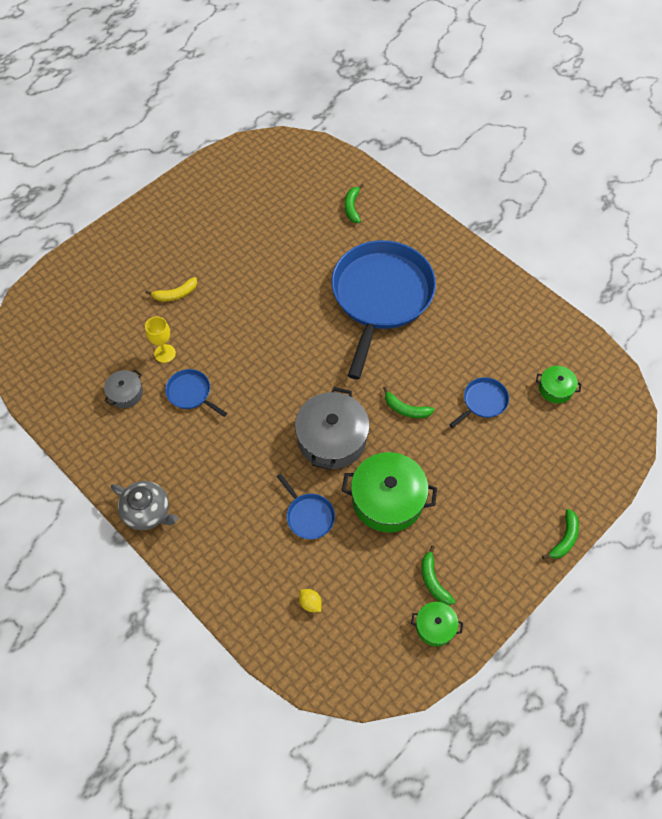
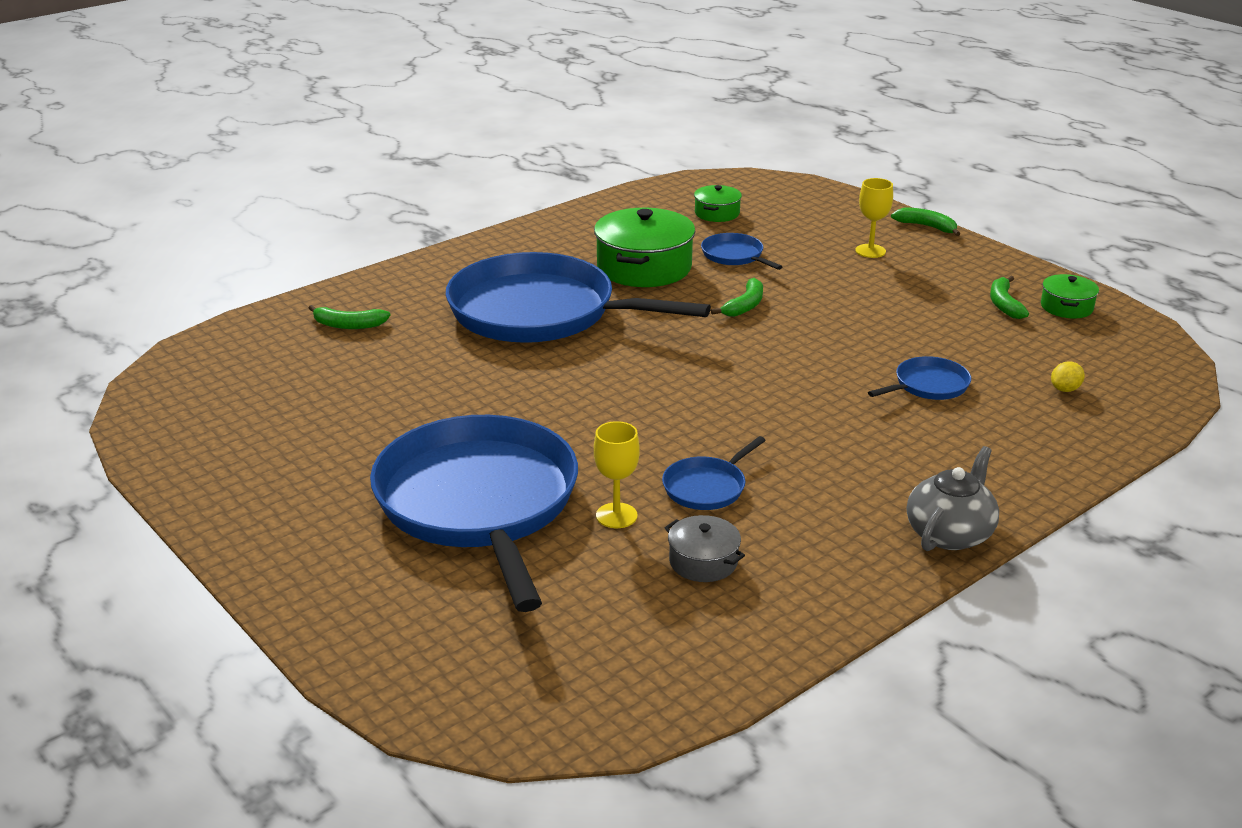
camera: 85 degrees left, 30 degrees down
(175, 294) = (479, 503): yellow banana -> blue pan
(332, 438) = (795, 362): grey pot -> none
(387, 499) = (891, 326): green pot -> green pot (644, 267)
(433, 580) = (1004, 304): green banana -> green banana turned 105 degrees clockwise
(509, 493) = (870, 251): none -> yellow goblet

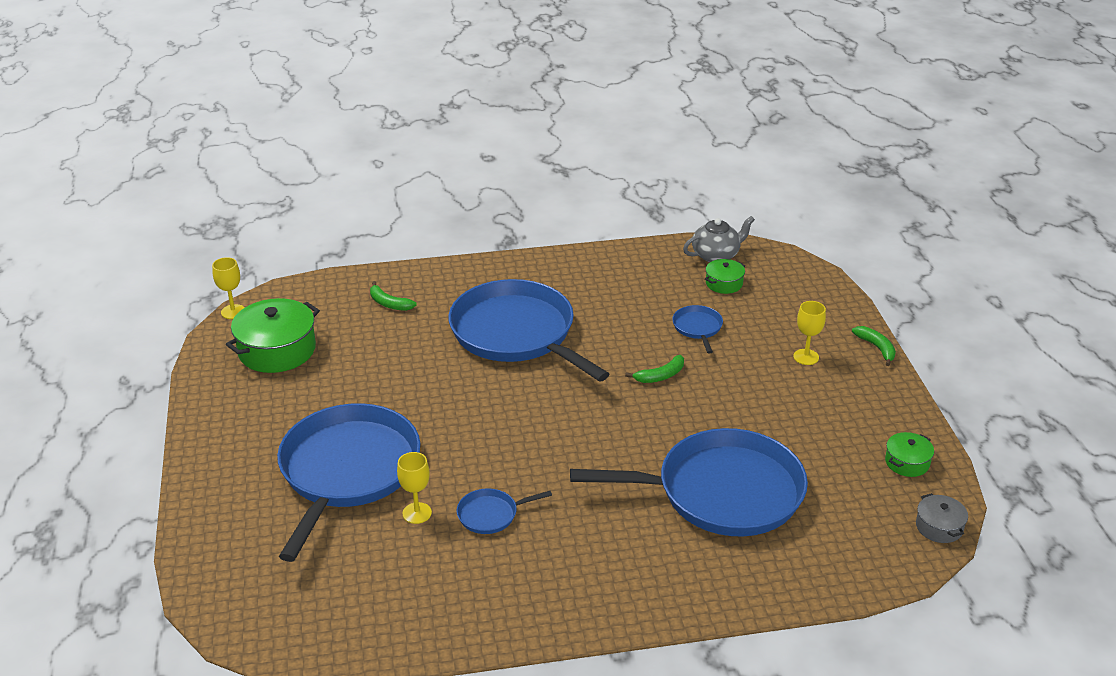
camera: 30 degrees right, 5 degrees up
(136, 388) = (233, 312): none -> yellow goblet
(644, 267) = (622, 317): green pot -> green pot (277, 350)
(703, 561) = (436, 568): grey pot -> grey pot (939, 527)
(928, 385) = (721, 492): blue pan -> blue pan, size x2.46
(949, 533) = (610, 614): grey teapot -> grey teapot (716, 255)
(1004, 304) = (858, 442): green banana -> none
(1065, 389) = (821, 534): yellow lemon -> none

